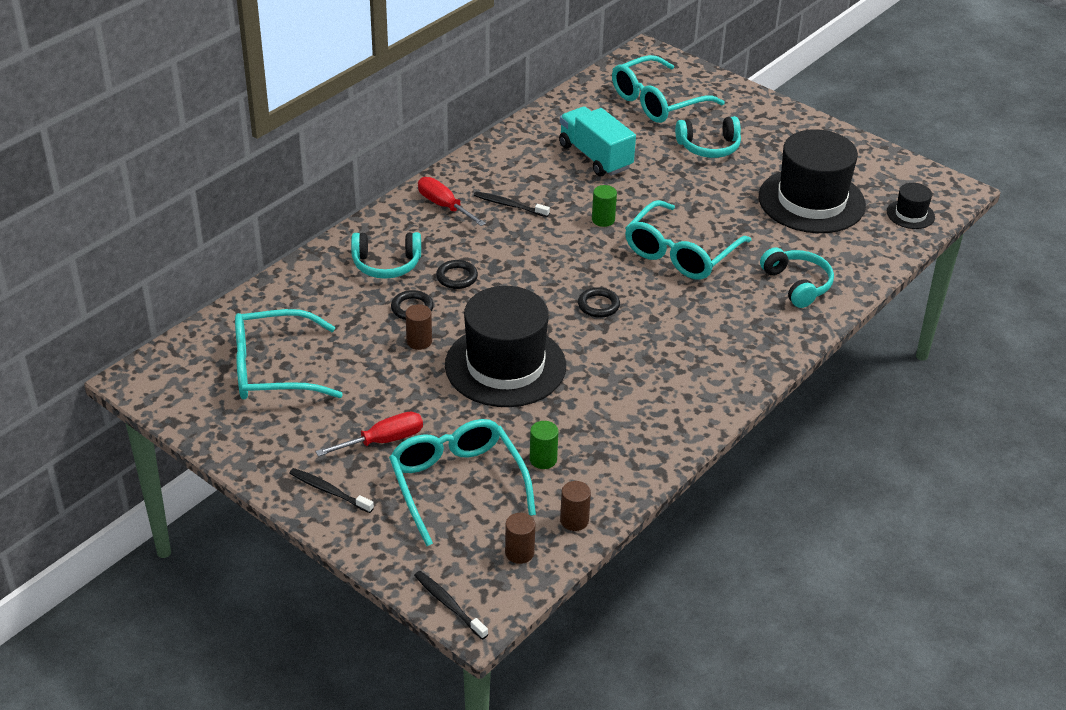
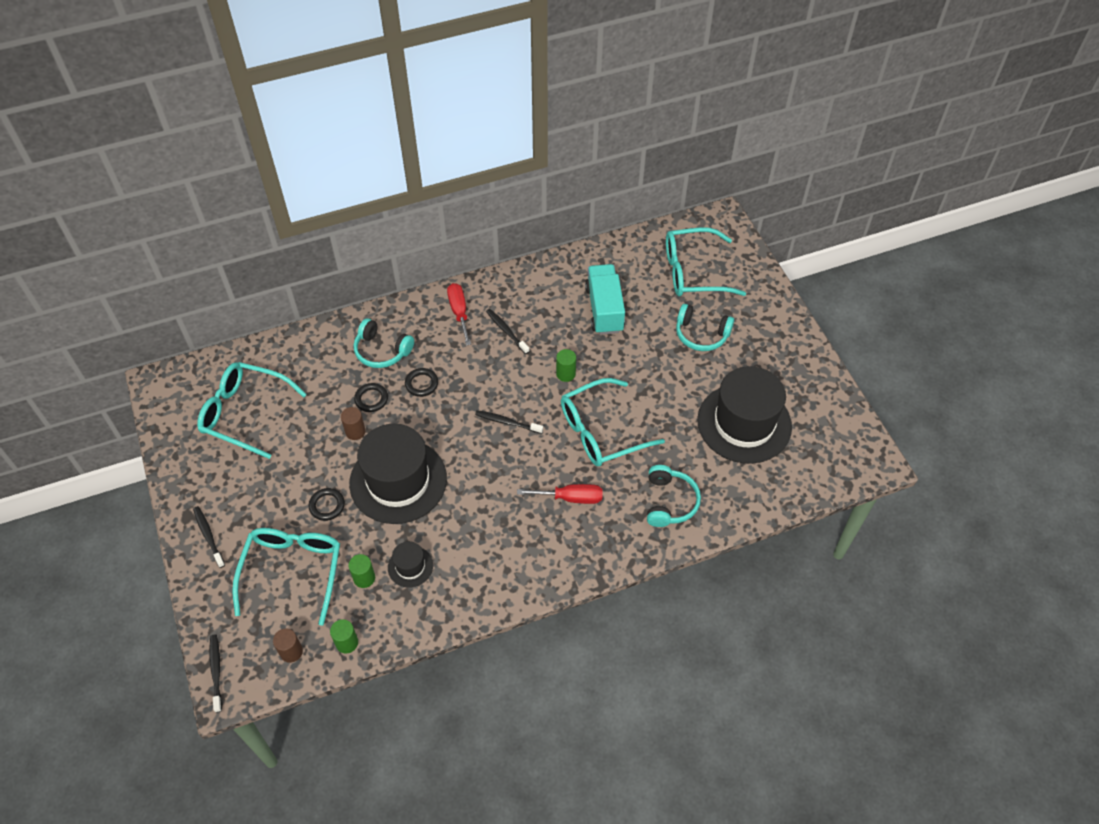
camera: 30 degrees right, 15 degrees up
(383, 441) = (271, 509): red screwdriver -> red screwdriver (571, 498)
(574, 520) = (347, 643): brown cylinder -> green cylinder
(578, 278) = (507, 422): none -> black toothbrush
(598, 305) = (503, 455): black ring -> black ring (327, 505)
(910, 214) = (817, 471): black hat -> black hat (410, 566)

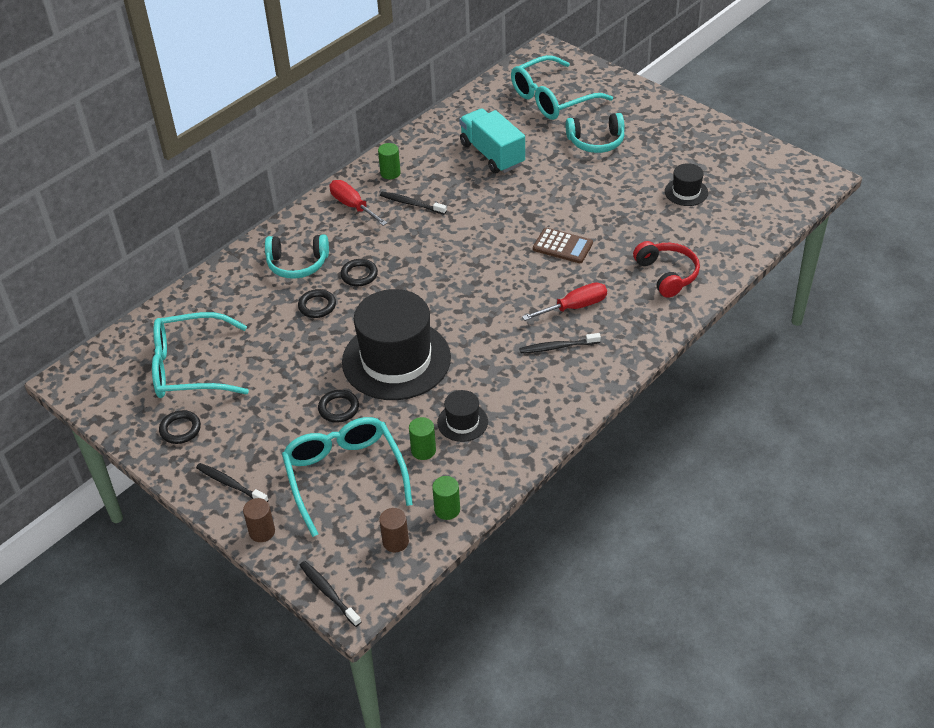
camera: 25 degrees left, 10 degrees down
(204, 467) = (180, 429): none -> black ring
(355, 431) = (321, 338): brown cylinder -> brown cylinder (262, 532)
(507, 422) = (468, 273): black toothbrush -> black toothbrush (557, 347)
(565, 374) = (494, 215): green cylinder -> green cylinder (390, 173)
(601, 431) = (562, 246): turquoise glasses -> brown calculator
(669, 502) = (667, 274): turquoise headphones -> red headphones
(744, 423) = (686, 192): black hat -> black hat, size x0.45

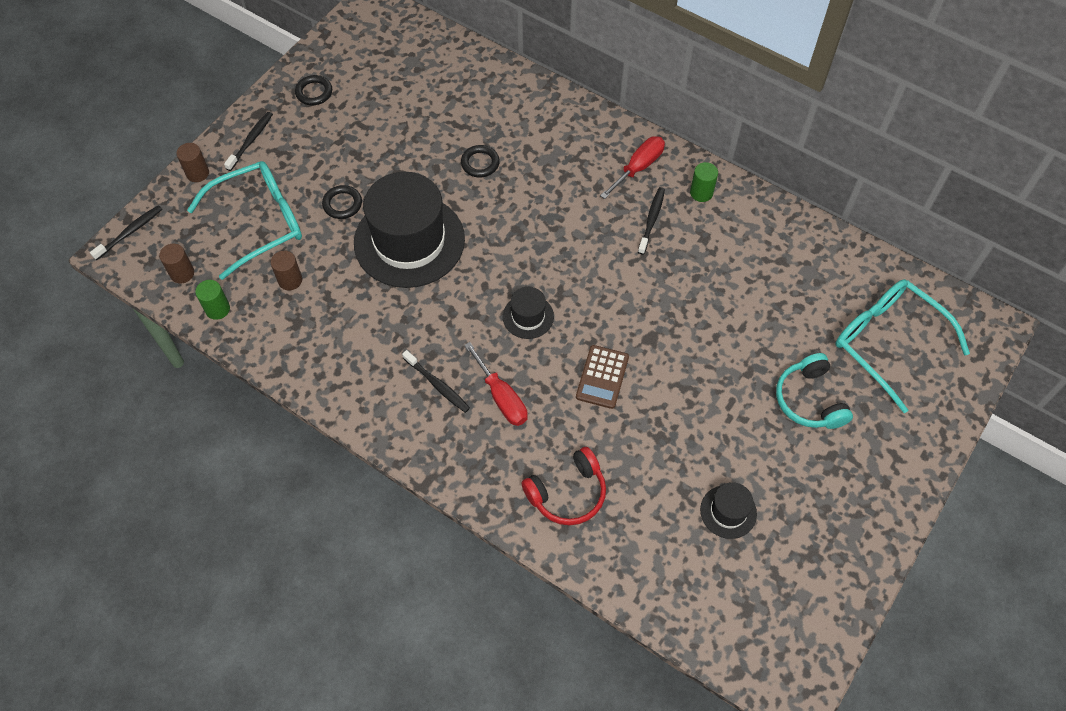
camera: 80 degrees right, 15 degrees up
(190, 368) = (389, 83): turquoise glasses -> none
(297, 264) = (540, 136): turquoise headphones -> none
(359, 275) = (530, 190): black ring -> none
(423, 450) = (290, 280): green cylinder -> brown cylinder
(462, 422) = (327, 308): black hat -> black hat (528, 316)
(492, 154) = (757, 288): turquoise truck -> none
(557, 347) = (437, 385): black toothbrush -> black toothbrush turned 150 degrees clockwise

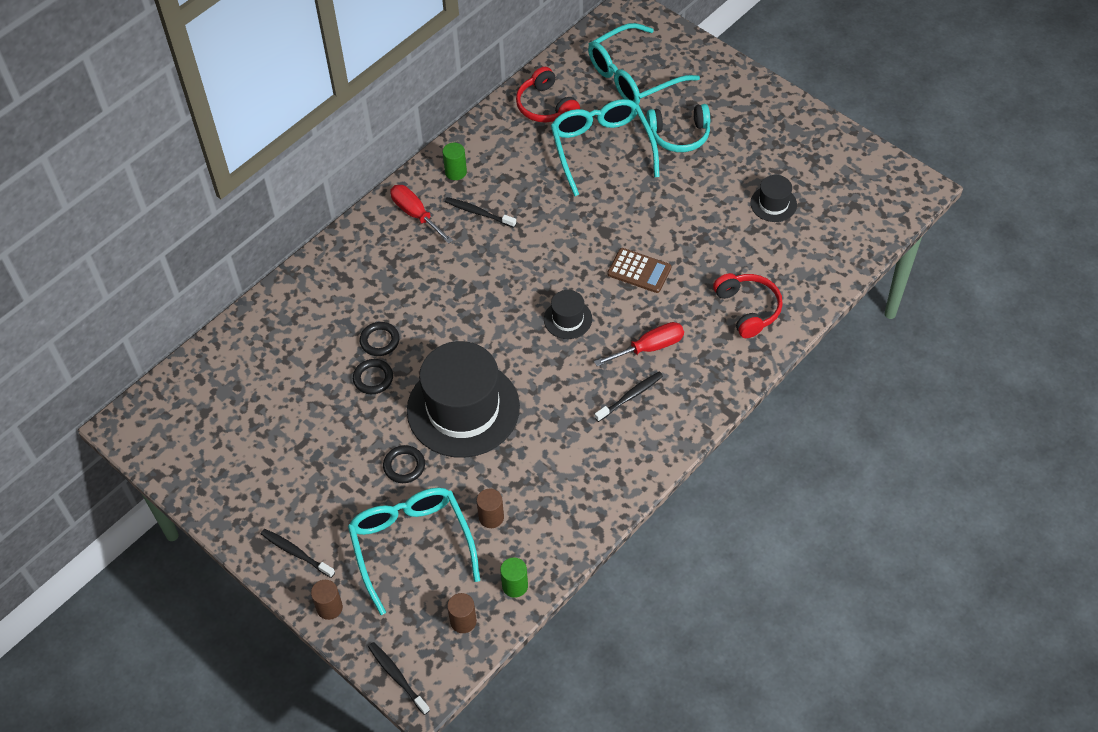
camera: 80 degrees left, 5 degrees down
(314, 92) = (242, 488): black ring -> black ring (373, 378)
(767, 322) = (601, 149): none -> turquoise glasses
(815, 261) = (546, 106): none -> red headphones

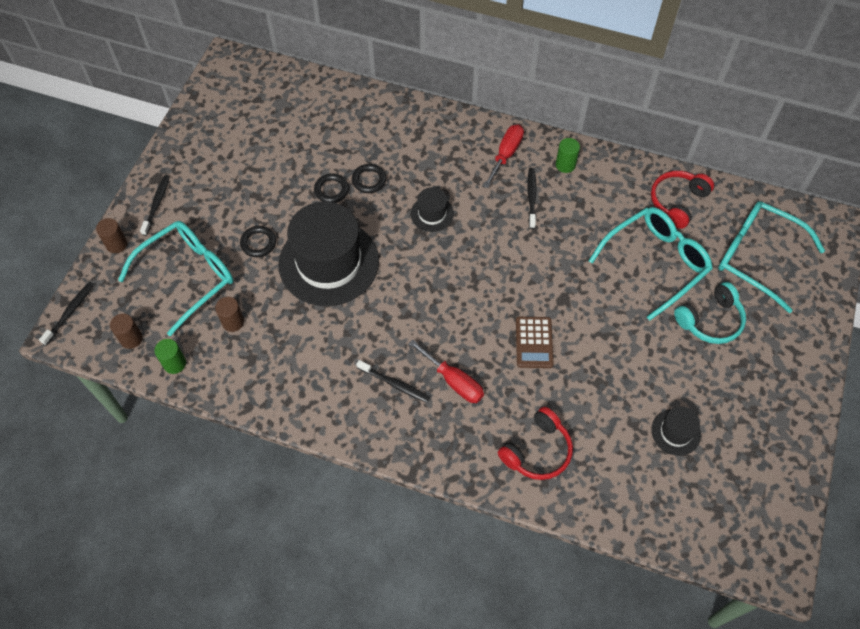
camera: 65 degrees right, 5 degrees up
(568, 319) = (454, 305): black hat -> black hat (432, 214)
(679, 135) = (710, 320): turquoise headphones -> turquoise headphones turned 90 degrees counterclockwise

